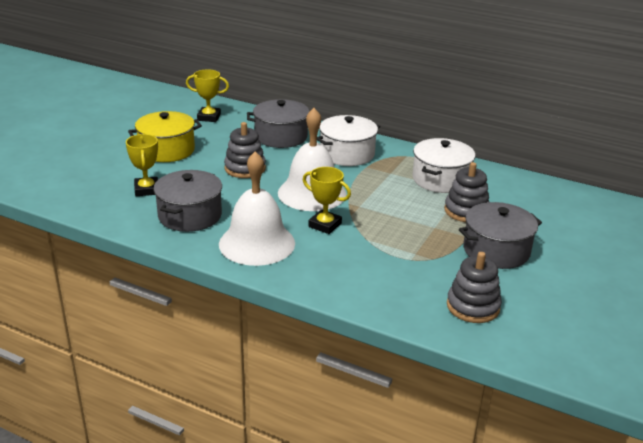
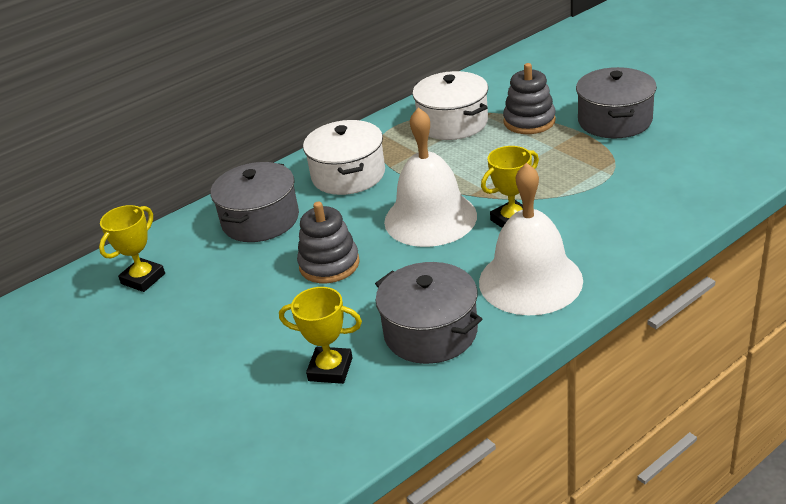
camera: 60 degrees left, 5 degrees up
(167, 150) = (218, 335): yellow pot -> none
(473, 306) = (711, 155): grey stacking toy -> none

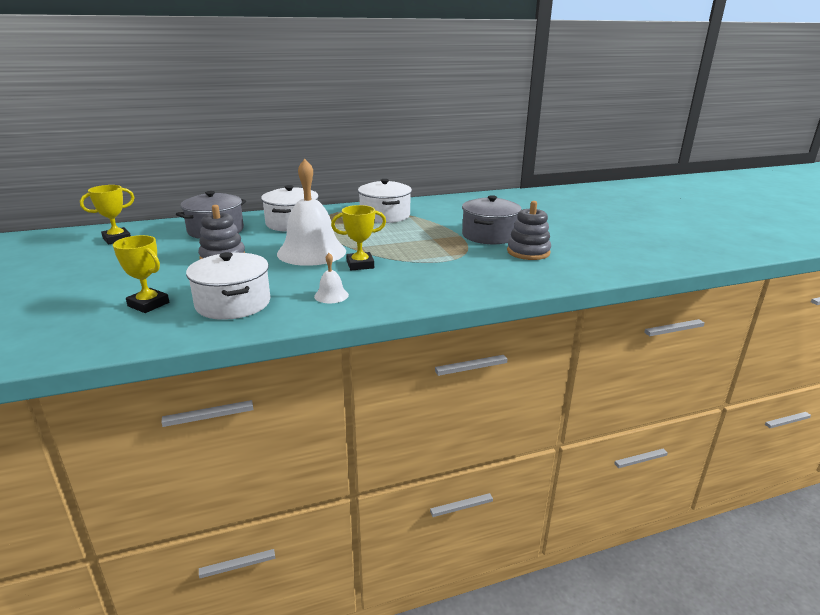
camera: 15 degrees right, 10 degrees down
(430, 332) = (233, 303): grey pot -> white pot
(529, 121) = (433, 224): grey stacking toy -> grey stacking toy (528, 252)
(530, 281) = (331, 295): white bell -> white bell, size x0.42

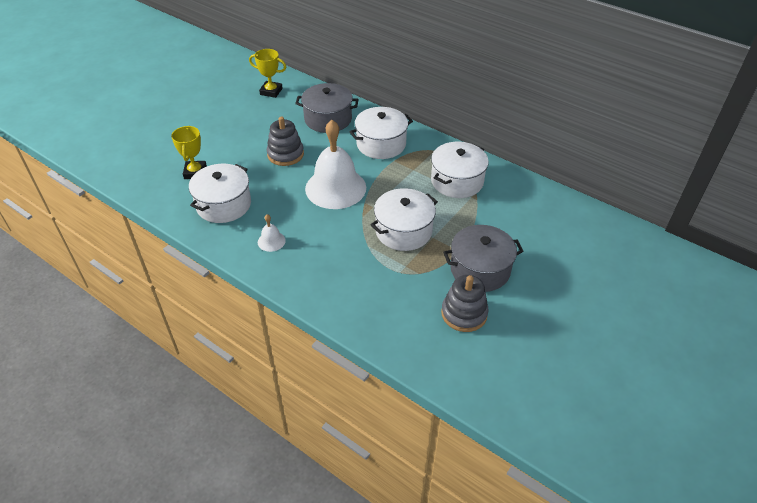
camera: 55 degrees right, 20 degrees up
(360, 265) = (336, 226): yellow trophy -> none
(409, 245) = (403, 231): none -> white pot

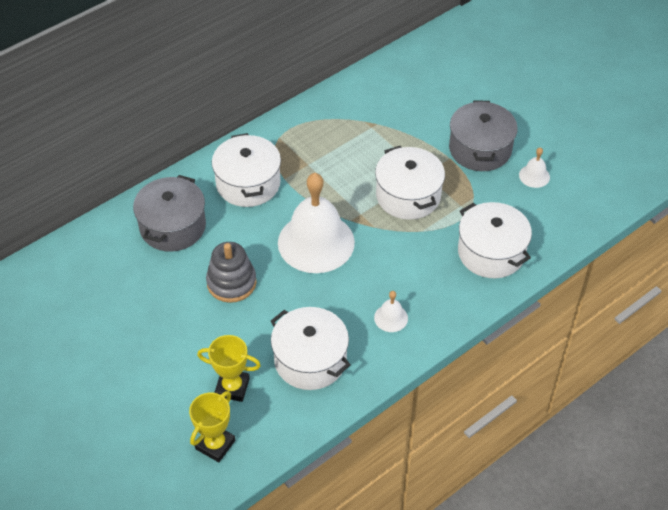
camera: 75 degrees left, 5 degrees up
(271, 91) = (76, 280): yellow trophy -> yellow trophy (215, 444)
(457, 181) = (341, 132): white pot -> white pot (491, 252)
(464, 313) = (534, 176): grey stacking toy -> white bell

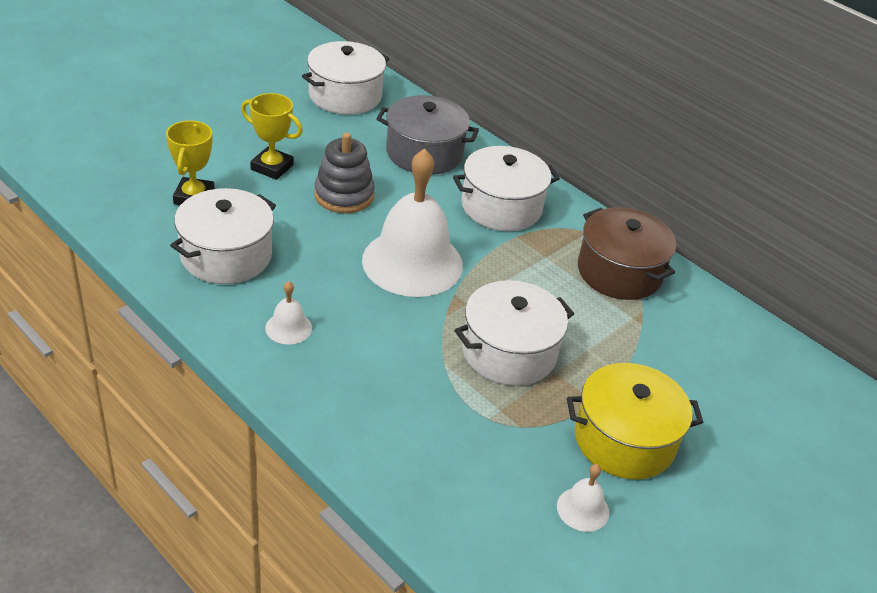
camera: 80 degrees right, 10 degrees down
(215, 444) = (120, 186): yellow trophy -> yellow trophy (272, 167)
(324, 126) = (619, 272): none -> brown pot
(480, 149) = (624, 440): grey pot -> yellow pot
(491, 252) = (411, 441): white pot -> white pot (345, 95)

